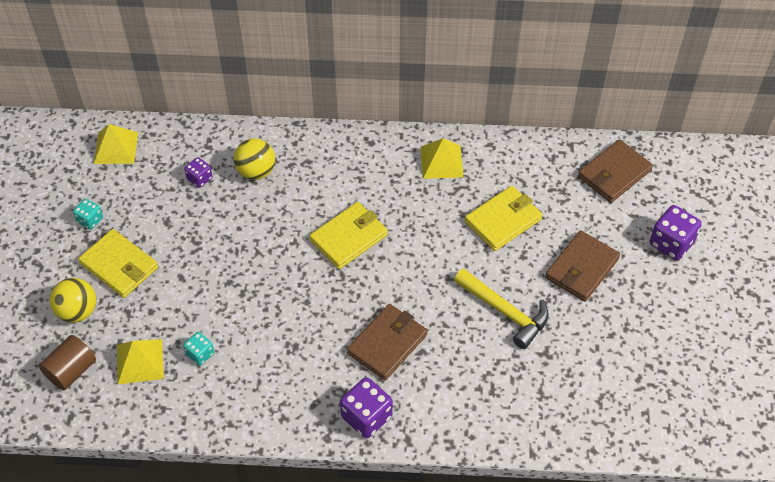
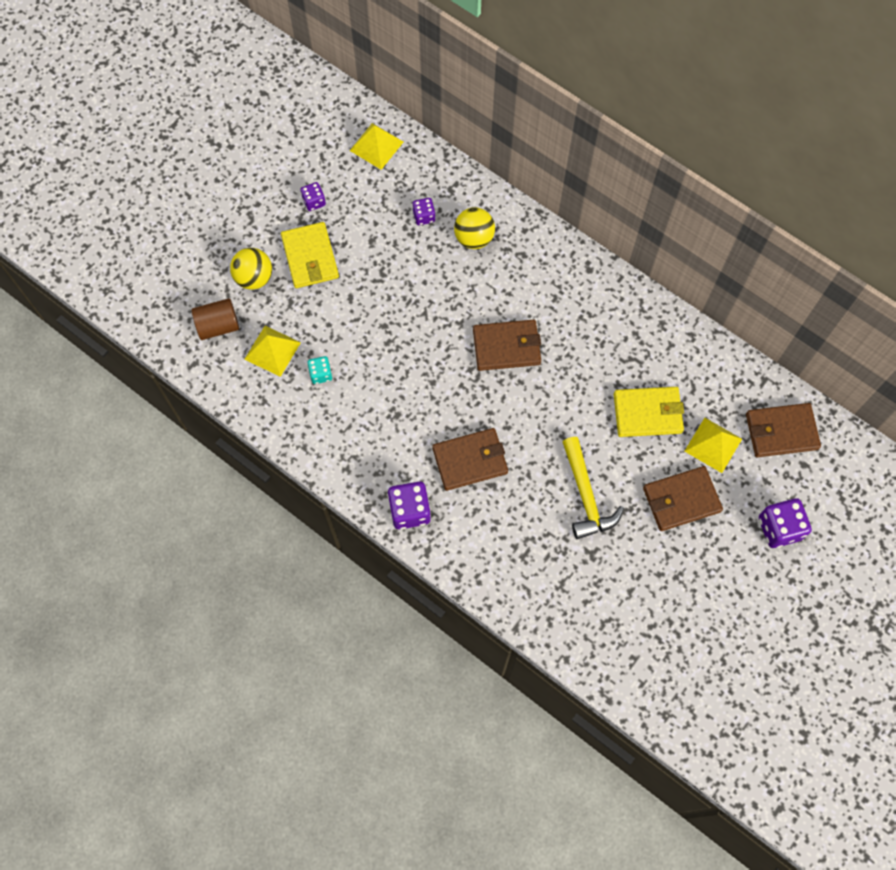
camera: 35 degrees right, 15 degrees up
(90, 220) = (314, 202): turquoise dice -> purple dice
(349, 237) = (507, 347): yellow wallet -> brown wallet
(441, 161) = (636, 325): yellow pyramid -> yellow pyramid (713, 445)

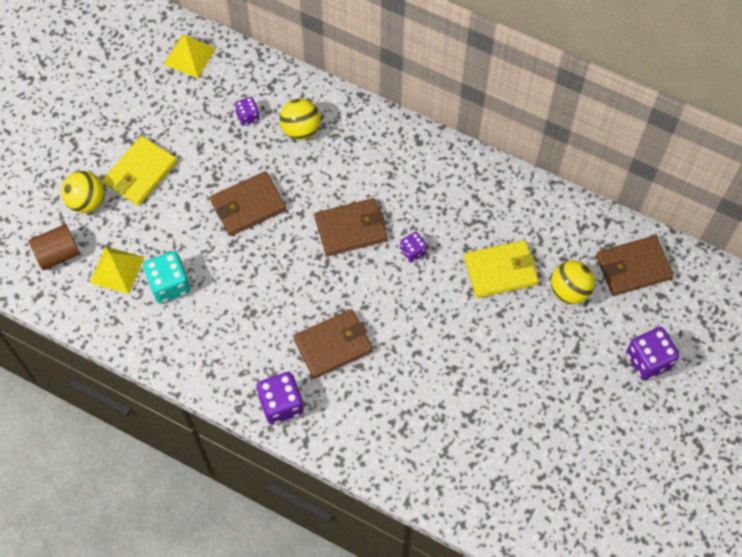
camera: 10 degrees left, 5 degrees down
(310, 257) = (140, 173): yellow wallet -> yellow wallet turned 60 degrees clockwise
(314, 202) = (136, 119): purple dice -> purple dice (413, 251)
(321, 374) = (169, 285): turquoise dice -> turquoise dice, size x1.73
(586, 496) = (454, 361): yellow hammer -> none
(681, 500) = (548, 349): brown wallet -> brown wallet (248, 205)
(713, 445) = (569, 291): yellow pyramid -> yellow ball

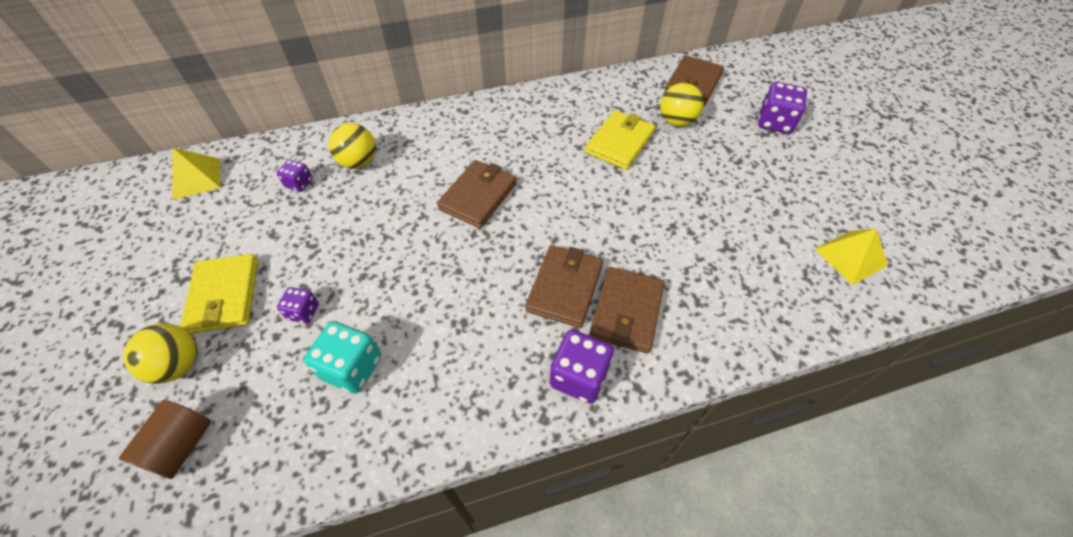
camera: 45 degrees left, 10 degrees down
(117, 269) = (275, 402): yellow pyramid -> yellow pyramid (850, 257)
(248, 205) = (367, 244): brown wallet -> brown wallet (626, 312)
(413, 251) = (544, 176): purple dice -> purple dice (303, 312)

